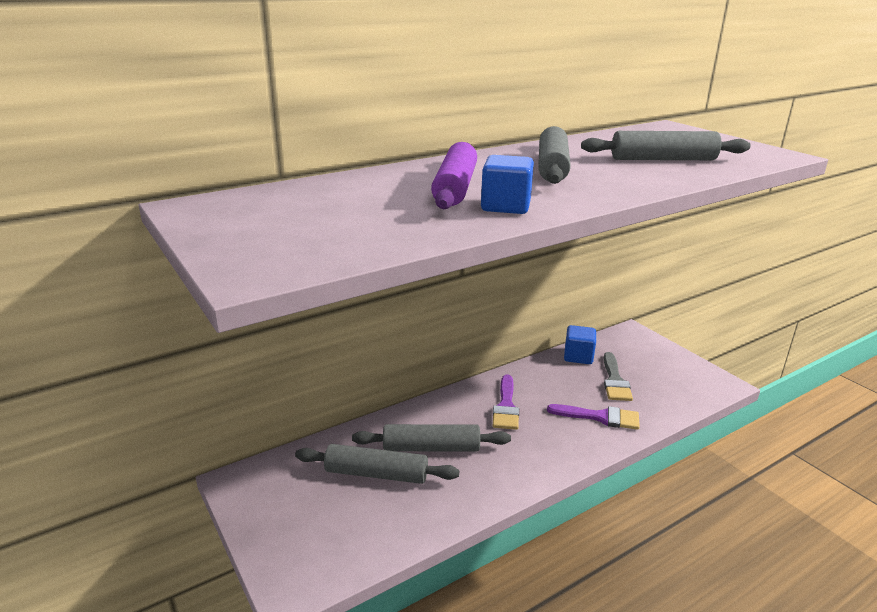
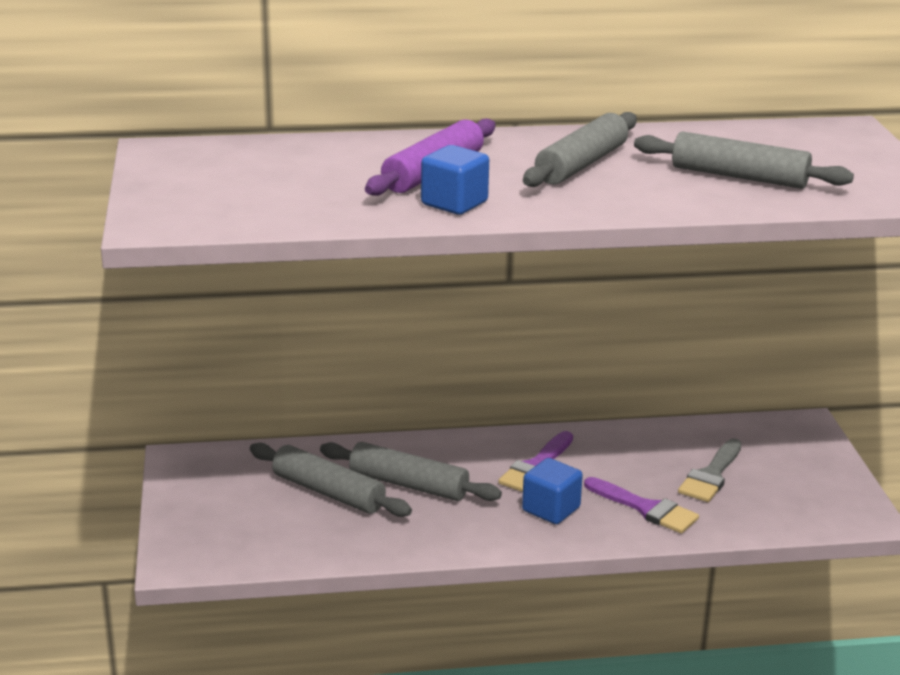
camera: 25 degrees right, 0 degrees up
(578, 356) = (691, 435): blue cube -> blue cube (551, 509)

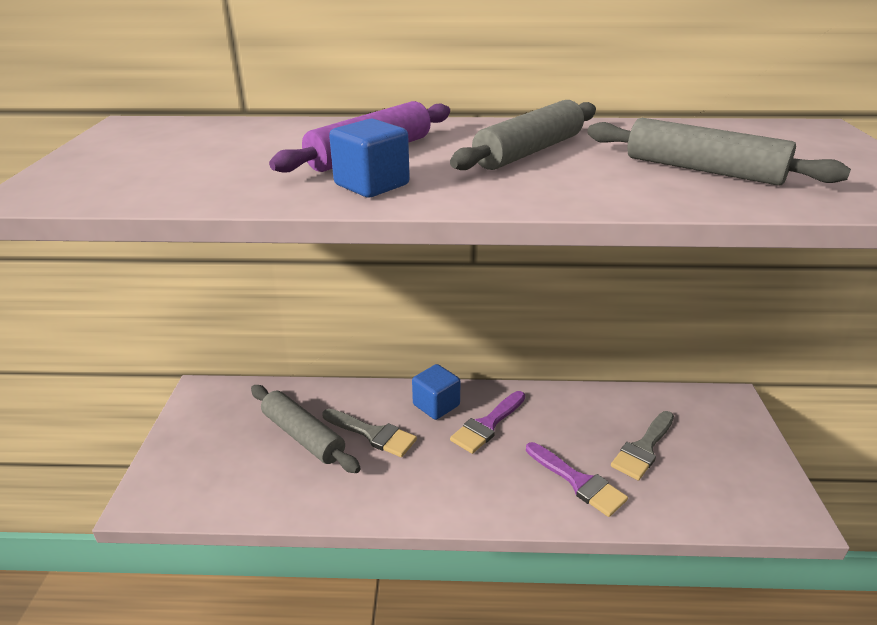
camera: 10 degrees right, 5 degrees up
(408, 485) = (373, 434): grey rolling pin -> grey brush
(551, 509) = (490, 474): blue cube -> blue cube (436, 405)

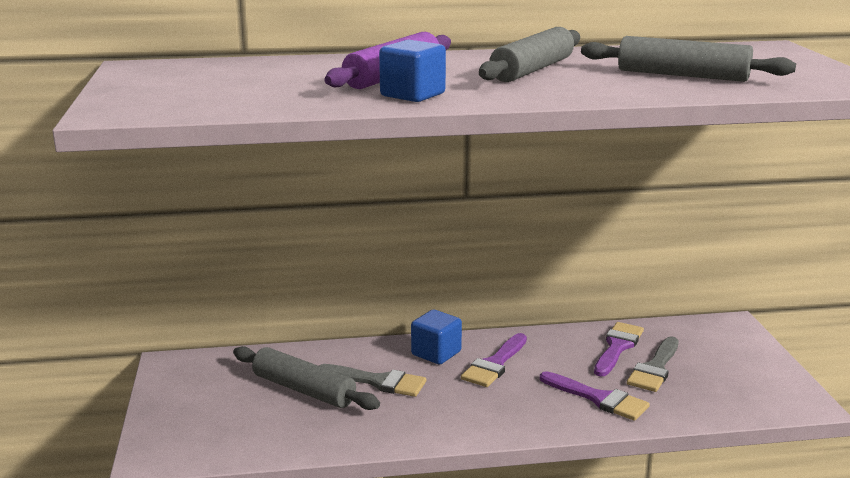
camera: 10 degrees left, 10 degrees down
(611, 416) = (617, 347): none -> purple brush

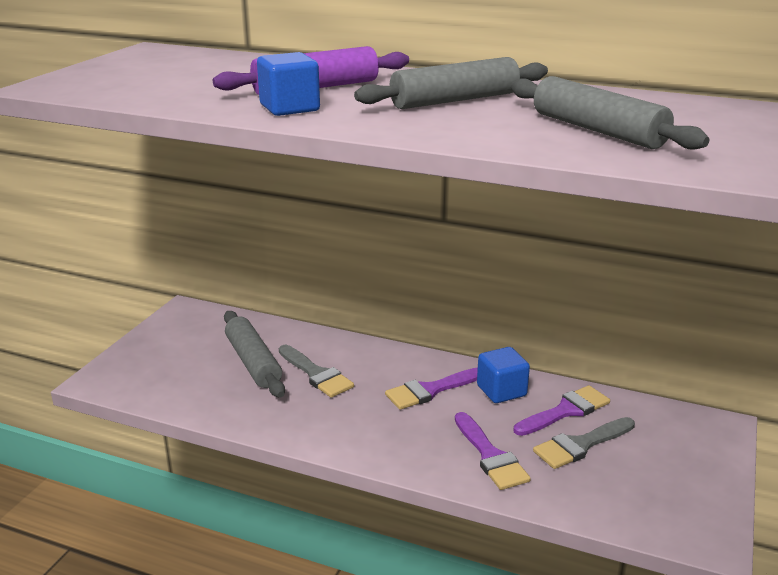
camera: 30 degrees right, 5 degrees up
(436, 353) = (390, 364): blue cube -> blue cube (501, 391)

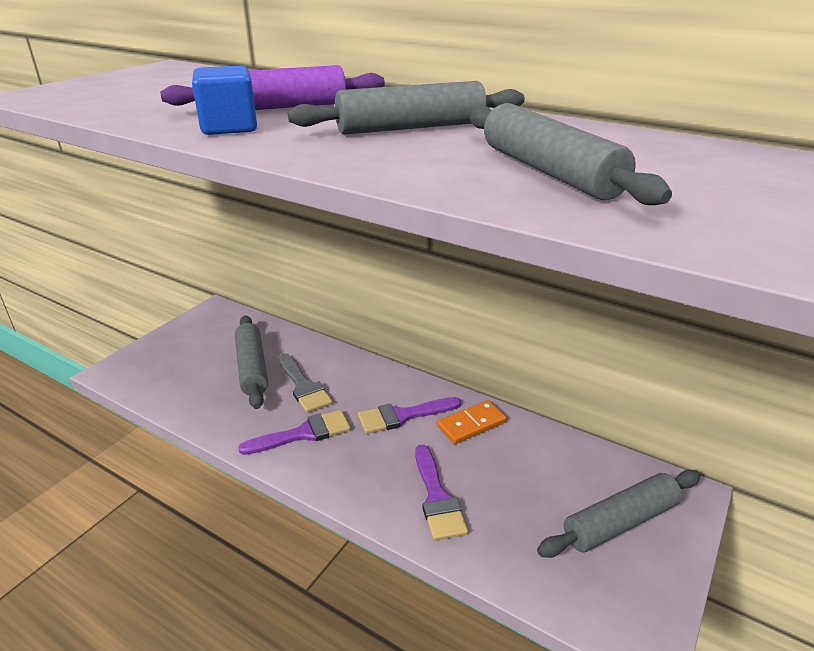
camera: 10 degrees right, 5 degrees up
(501, 391) = (471, 424): blue cube -> orange domino
(566, 411) = (529, 455): purple brush -> purple brush (303, 433)
(580, 445) = (533, 497): grey brush -> none
(665, 455) = (620, 522): none -> grey rolling pin

